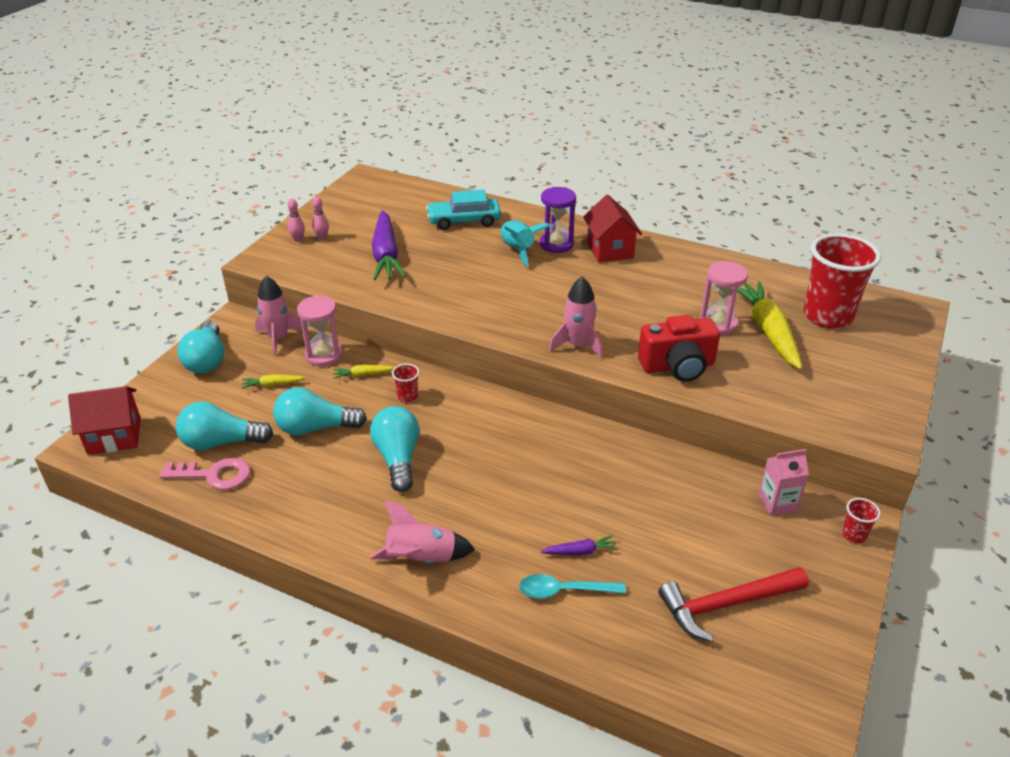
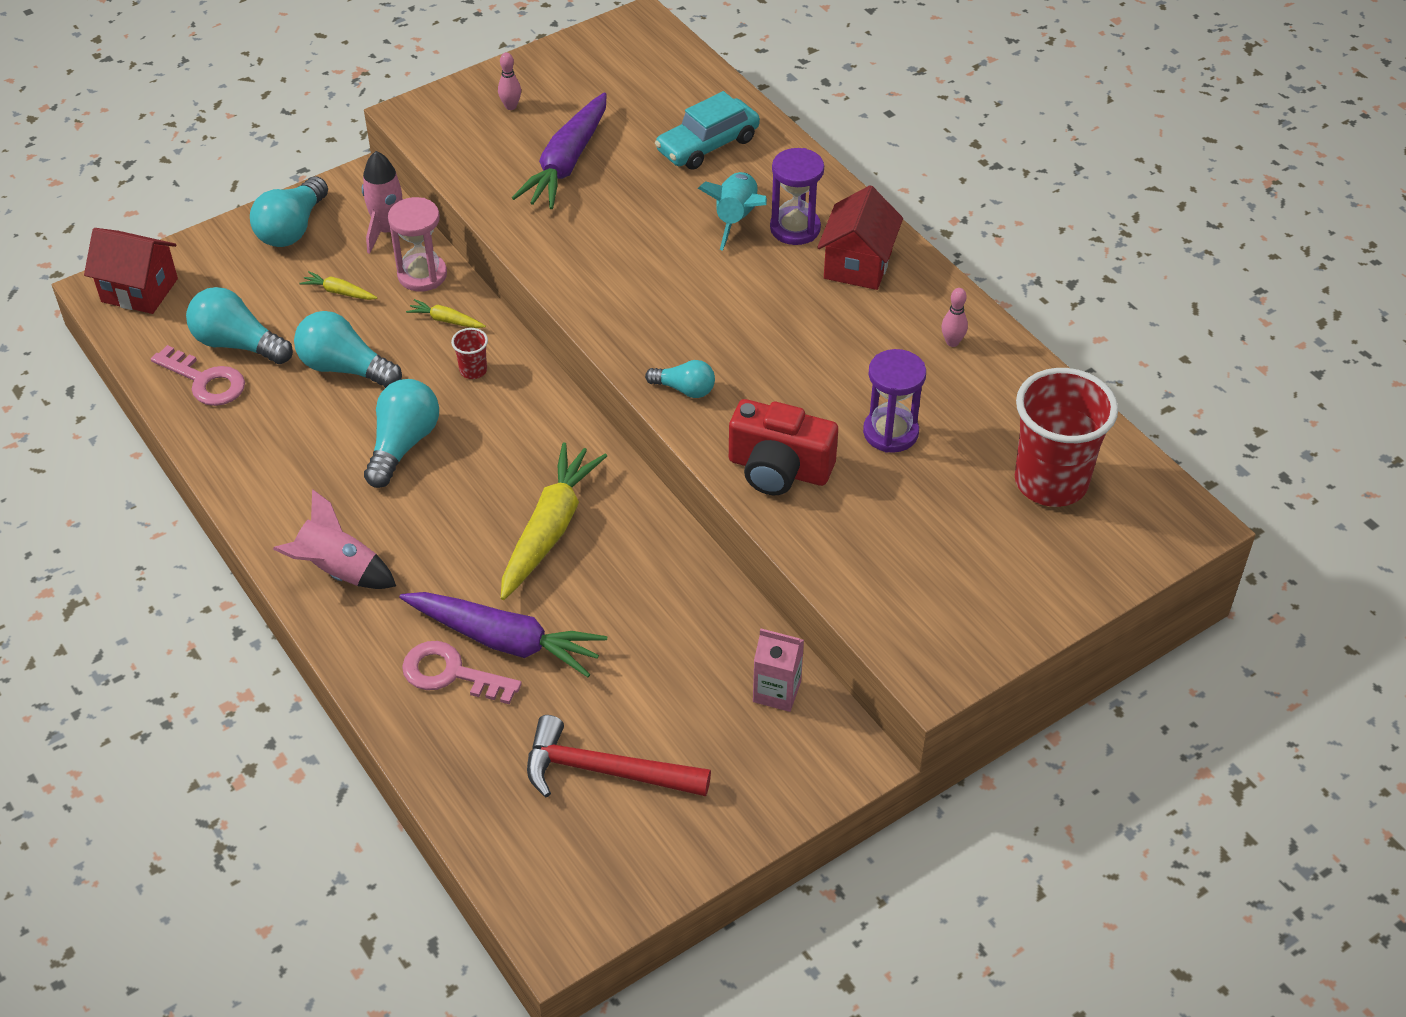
camera: 30 degrees right, 10 degrees up
(298, 239) = (480, 99): pink bowling pin -> pink bowling pin (952, 342)
(464, 221) = (707, 145): turquoise car -> turquoise car turned 60 degrees counterclockwise
(564, 591) = (451, 673): turquoise spoon -> pink key
(577, 345) = (684, 389): pink rocket -> turquoise light bulb
(580, 551) = (504, 640): purple carrot -> purple carrot, size x2.26
(718, 323) = (890, 432): pink hourglass -> purple hourglass
(768, 331) = (945, 470): yellow carrot -> yellow carrot (549, 529)
(854, 535) = (827, 769): red cup -> none

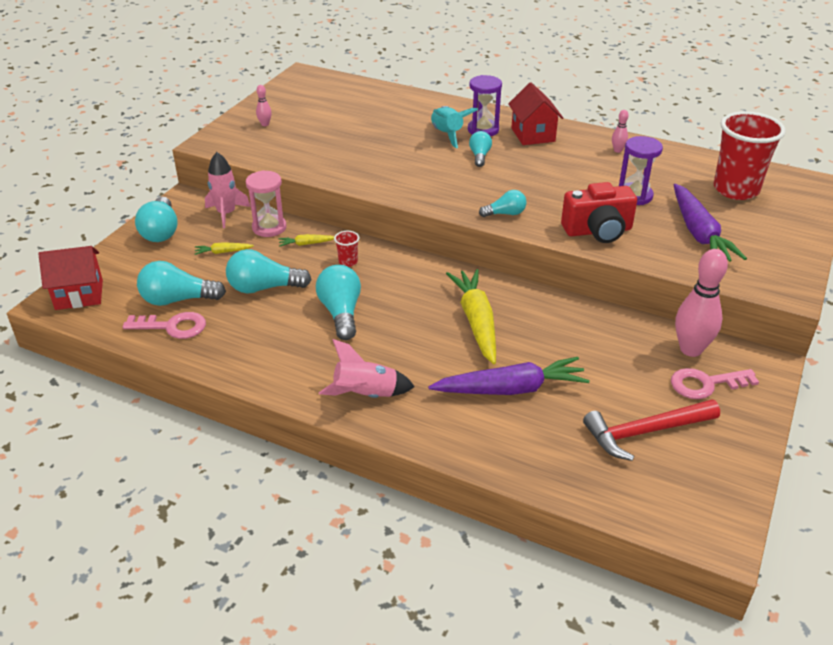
camera: 30 degrees left, 10 degrees down
(451, 673) = (497, 421): pink key -> pink key (705, 384)
(567, 163) = (325, 138): purple carrot -> purple carrot (699, 233)
(707, 145) = (396, 110): turquoise car -> none
(745, 275) = (479, 156): none -> turquoise light bulb
(777, 691) = (690, 349): pink carton -> pink bowling pin

